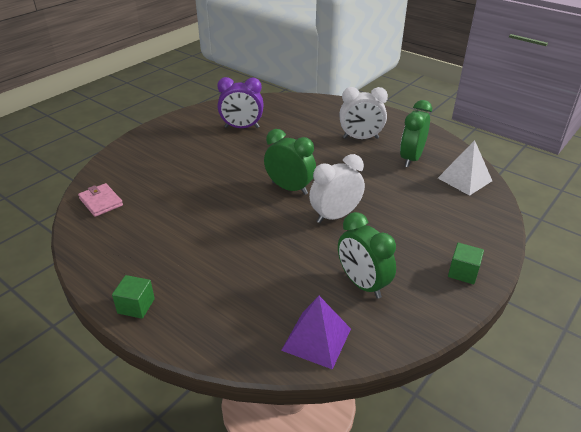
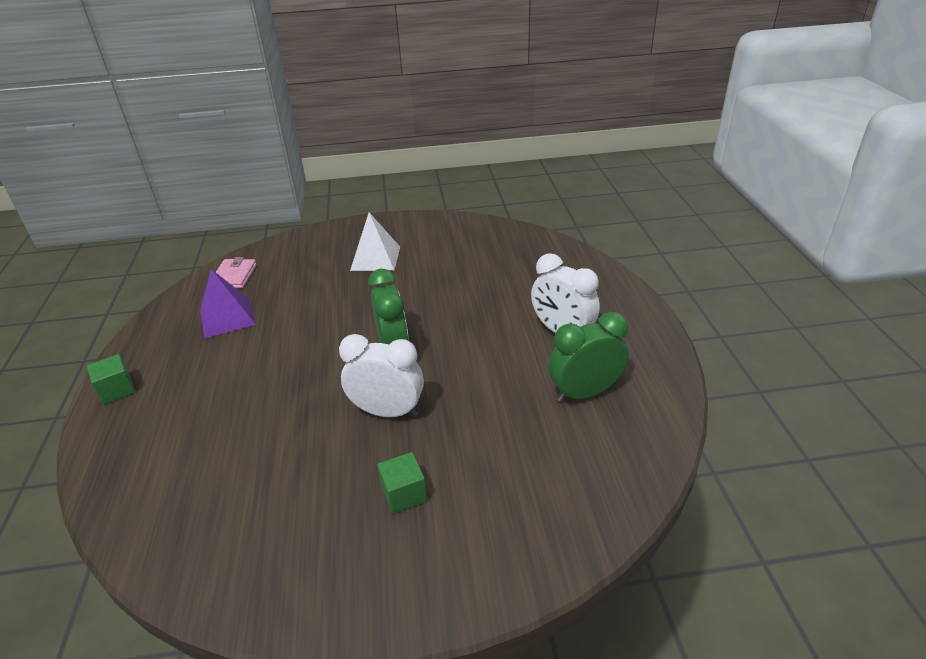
camera: 45 degrees right, 0 degrees up
(242, 127) = (452, 256): purple clock -> none
(316, 339) = (169, 533): purple pyramid -> purple pyramid (227, 317)
(362, 284) = (292, 509): green clock -> none
(463, 272) = (410, 584): green cube -> green cube (404, 494)
(464, 179) = (614, 464): white pyramid -> white pyramid (375, 258)

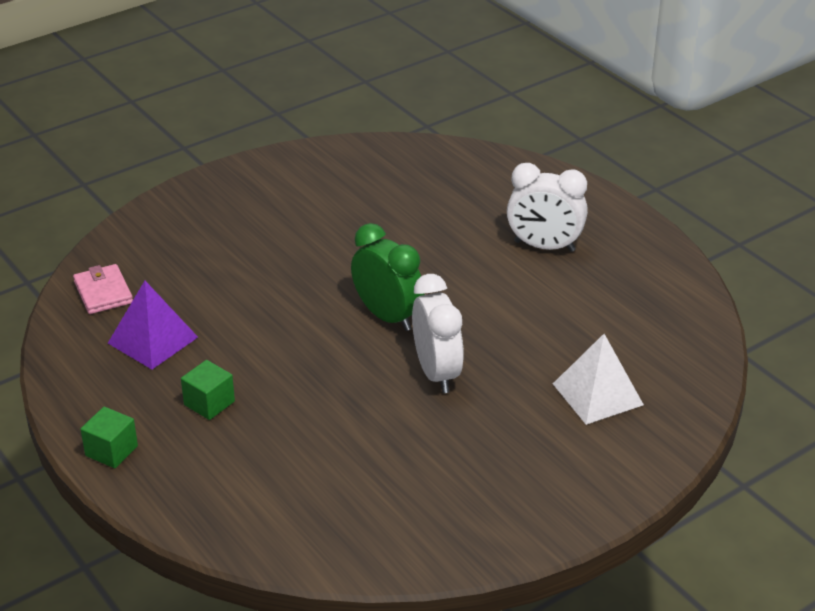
camera: 30 degrees left, 0 degrees up
(375, 258) = (264, 222): white pyramid -> white pyramid (597, 394)
(387, 411) = (436, 373): white clock -> white clock turned 90 degrees clockwise
(404, 494) = (517, 432): green cube -> green cube (209, 403)
(584, 393) = (609, 297): green clock -> none

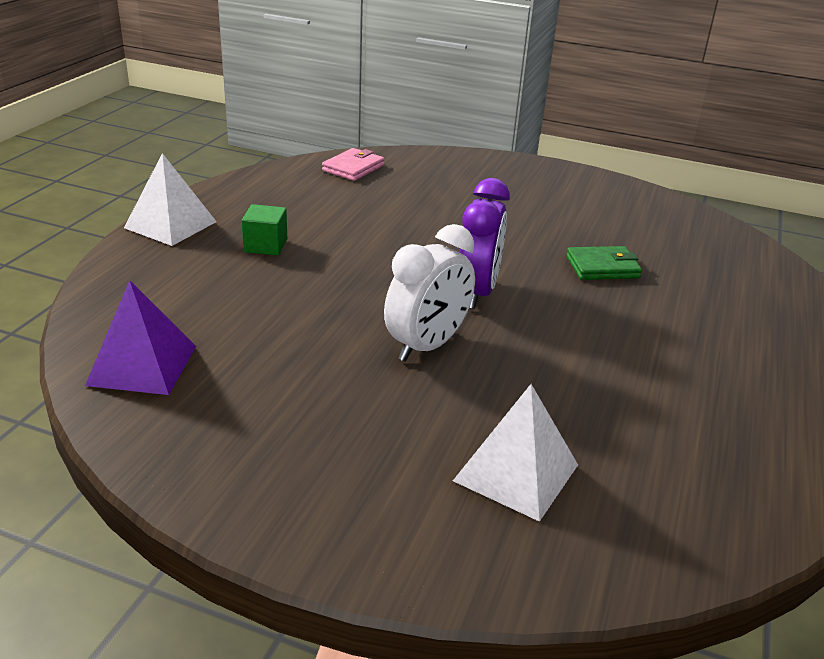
camera: 55 degrees right, 5 degrees down
(111, 451) = (170, 225): green cube -> white pyramid
(153, 340) = (320, 201): purple pyramid -> purple pyramid (142, 365)
(387, 316) = (477, 292): green clock -> purple clock
(407, 237) = (602, 267): none -> green wallet
(544, 246) = (711, 349): white clock -> none

